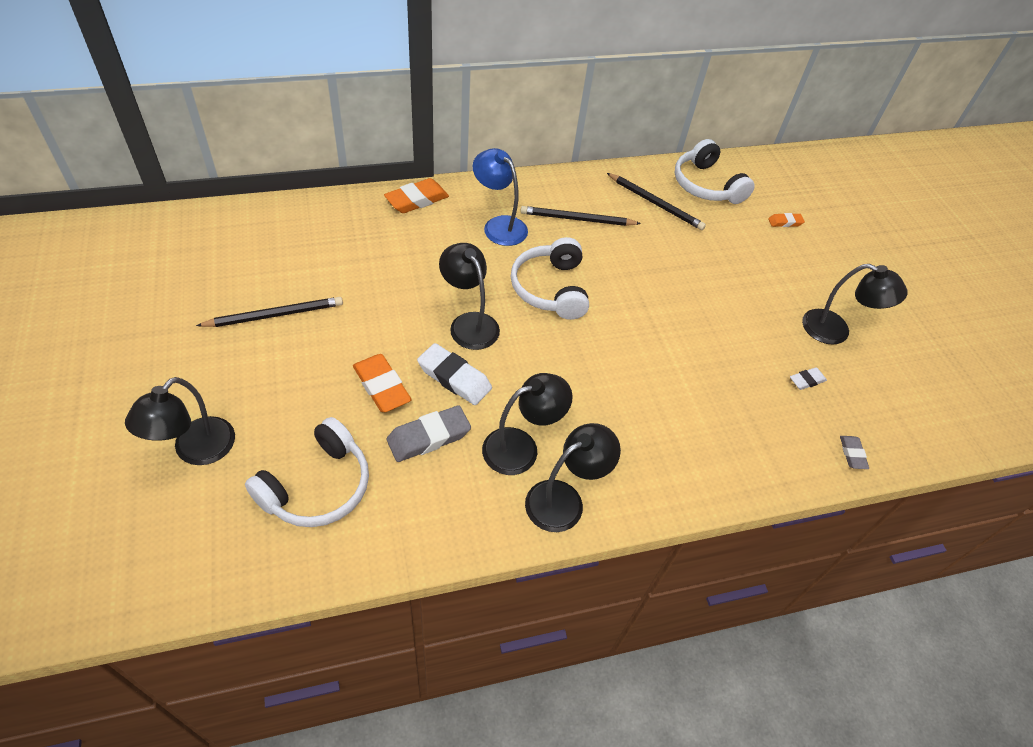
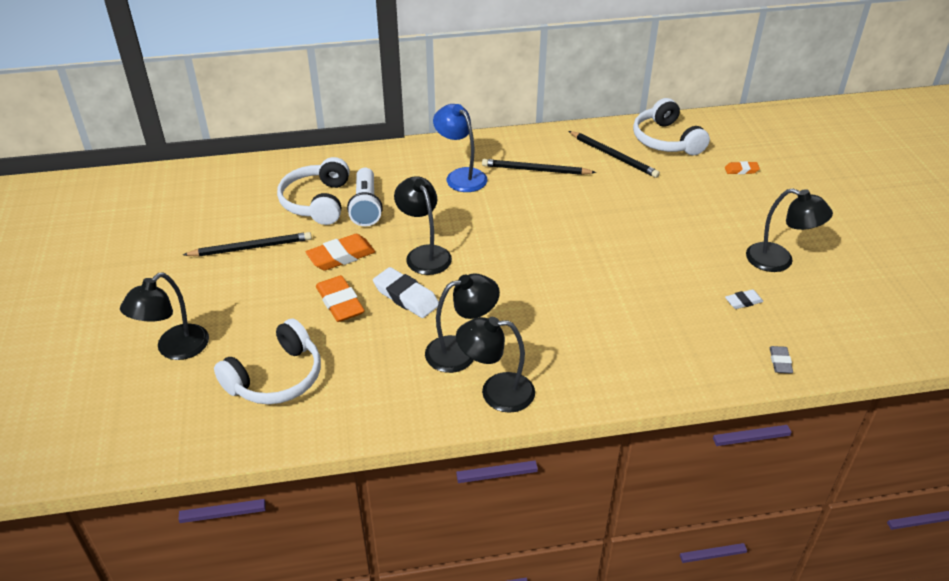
camera: 10 degrees right, 10 degrees down
(399, 263) = (366, 207): none -> white flashlight
(417, 200) = (386, 156): orange eraser -> orange eraser (341, 256)
(429, 437) = (378, 342): grey eraser -> none
(550, 289) = (503, 226): white headphones -> white headphones (317, 202)
(564, 499) = (496, 392): black lamp -> black lamp turned 150 degrees counterclockwise

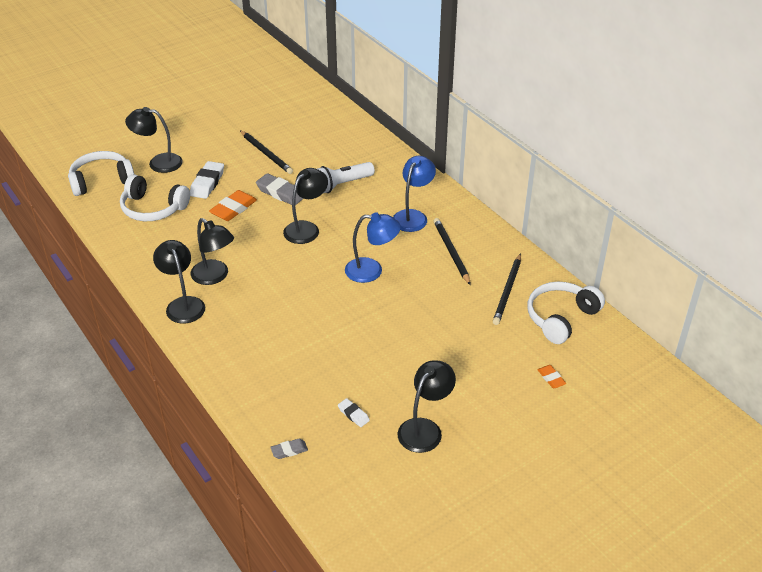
camera: 65 degrees right, 0 degrees up
(317, 202) = (332, 162): white headphones -> white headphones (101, 180)
(341, 256) = (280, 193): orange eraser -> grey eraser
(406, 297) = (256, 235): white eraser -> white eraser (207, 183)
(530, 228) = (372, 270): none -> blue lamp
(779, 261) = (425, 429): black lamp -> black lamp turned 150 degrees counterclockwise

